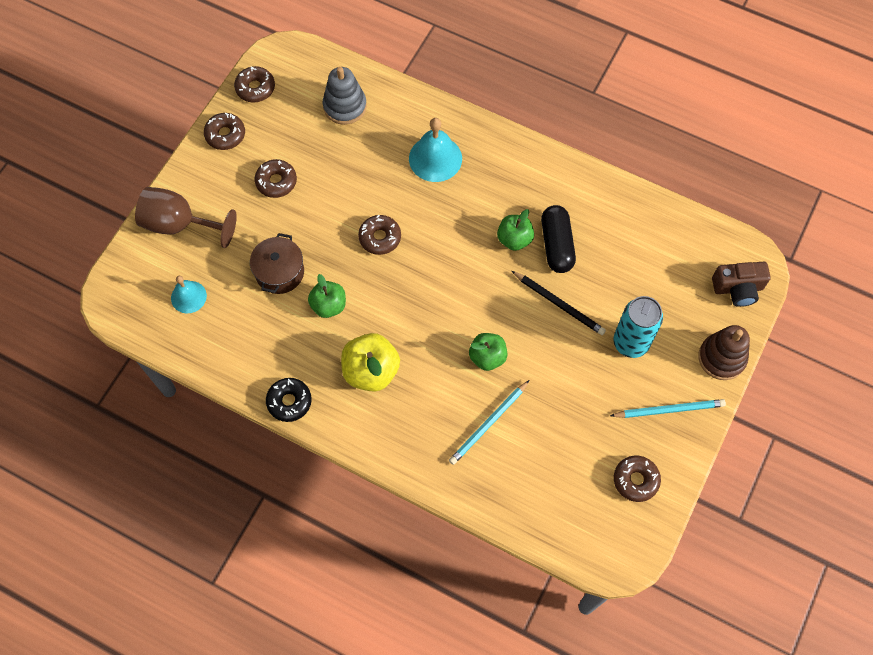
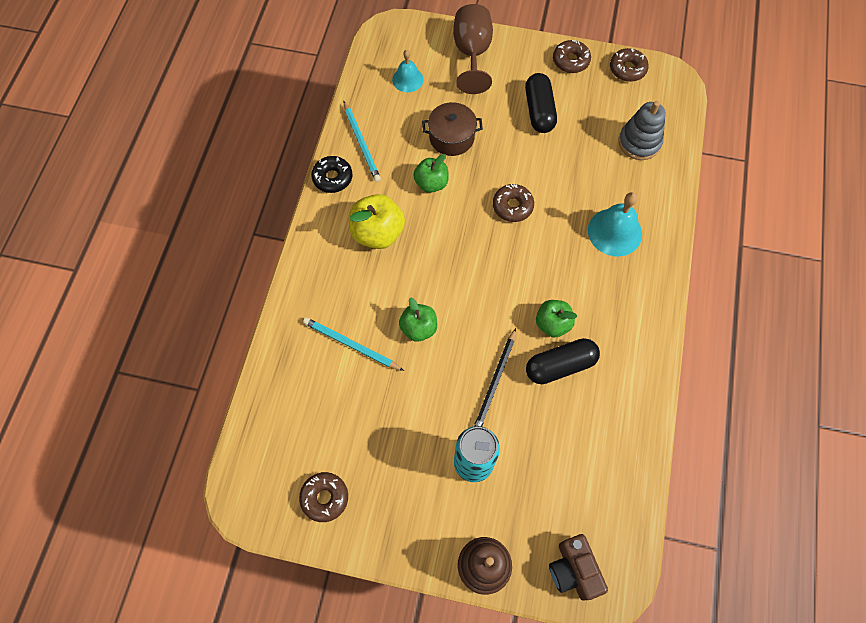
camera: 75 degrees right, 0 degrees up
(276, 182) = (539, 111): brown donut -> black capsule
(669, 409) = (409, 518): turquoise pencil -> turquoise pencil (361, 143)

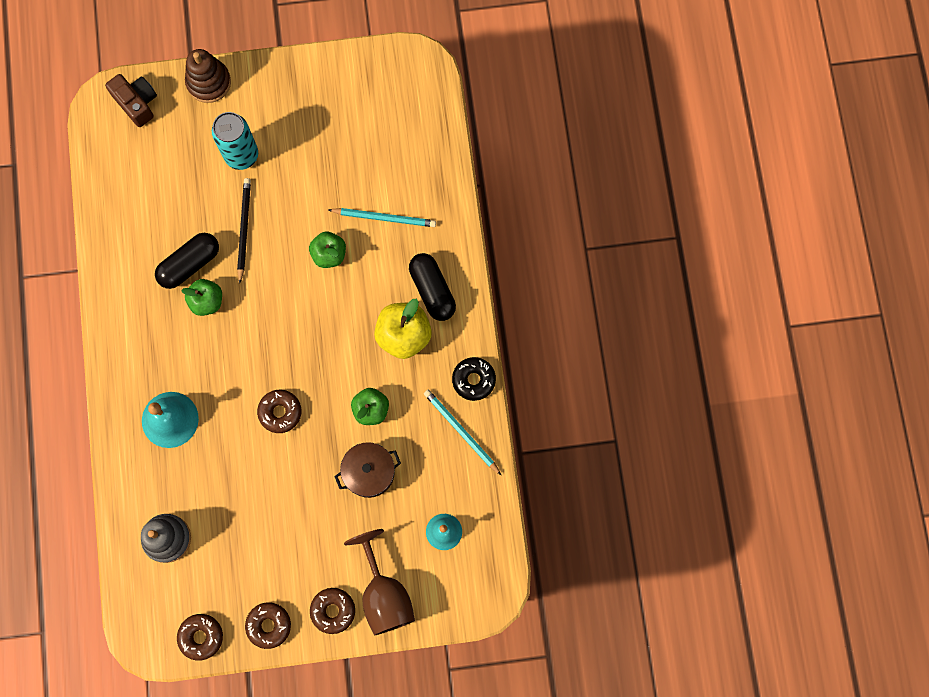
camera: 160 degrees right, 10 degrees up
(324, 498) = (354, 87): brown donut -> brown donut (333, 610)
(539, 111) = (285, 541): black capsule -> black capsule (432, 290)

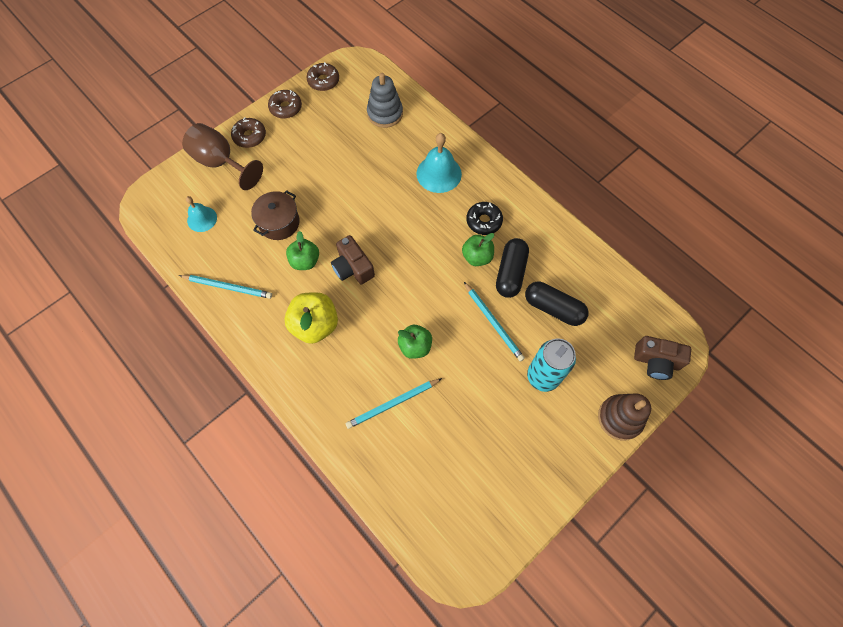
camera: 145 degrees right, 10 degrees down
(244, 229) = (493, 322): black pencil -> turquoise pencil
(280, 412) = (368, 221): brown donut -> none
(330, 370) = (353, 268): none -> brown camera
(432, 290) = (315, 372): black capsule -> black capsule (553, 308)
(473, 380) = (239, 327): black donut -> black donut (484, 221)

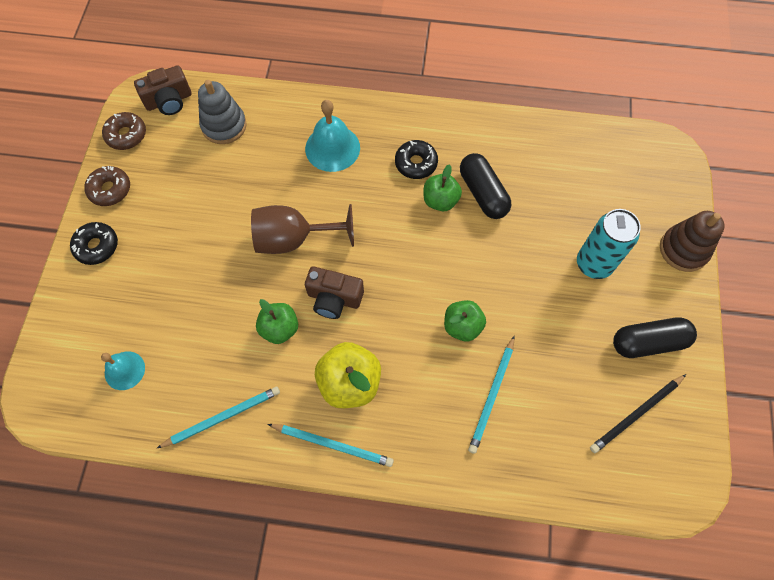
camera: 40 degrees left, 0 degrees up
(221, 163) = (89, 296): brown goblet -> brown goblet (293, 239)
(249, 136) = (97, 246): brown donut -> black donut
(279, 223) = (215, 311): brown pot -> none
(476, 495) = (636, 414): none -> black pencil
(493, 322) = (509, 249): turquoise pencil -> turquoise pencil (332, 444)
(553, 308) = (547, 197): black capsule -> black capsule (648, 342)
(656, 361) = (667, 180): brown camera -> brown camera (169, 101)

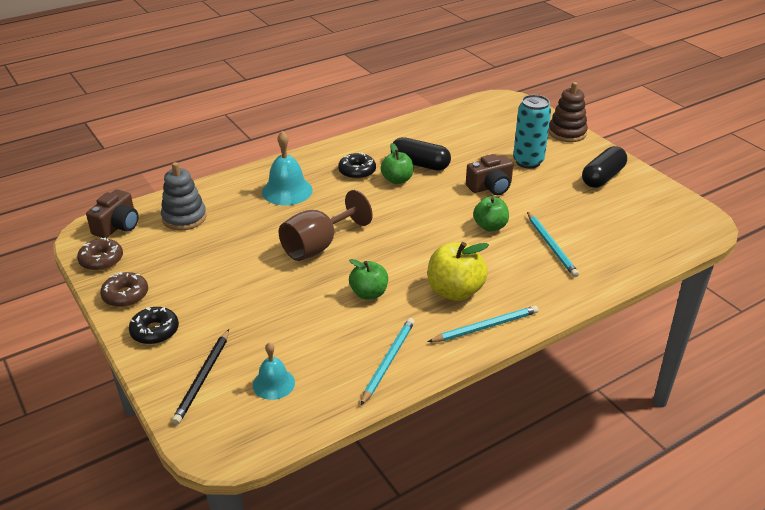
camera: 40 degrees left, 30 degrees down
(334, 298) = (388, 258): brown camera -> brown camera (490, 187)
(636, 414) = (639, 208): black pencil -> black pencil (203, 378)

